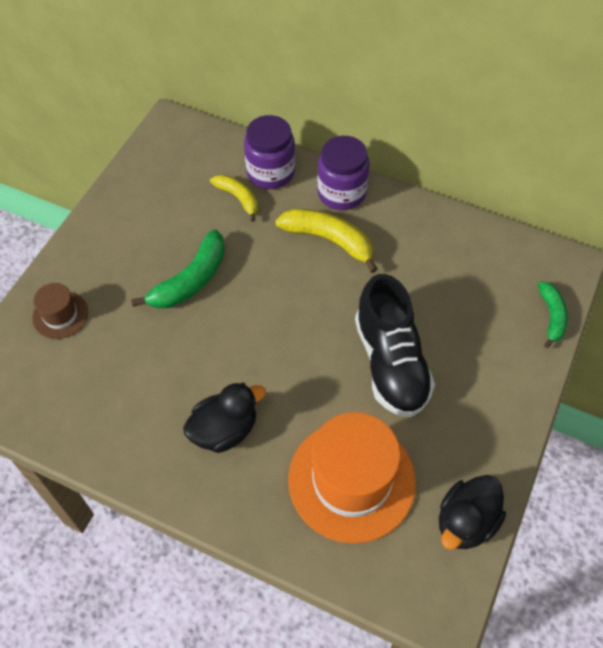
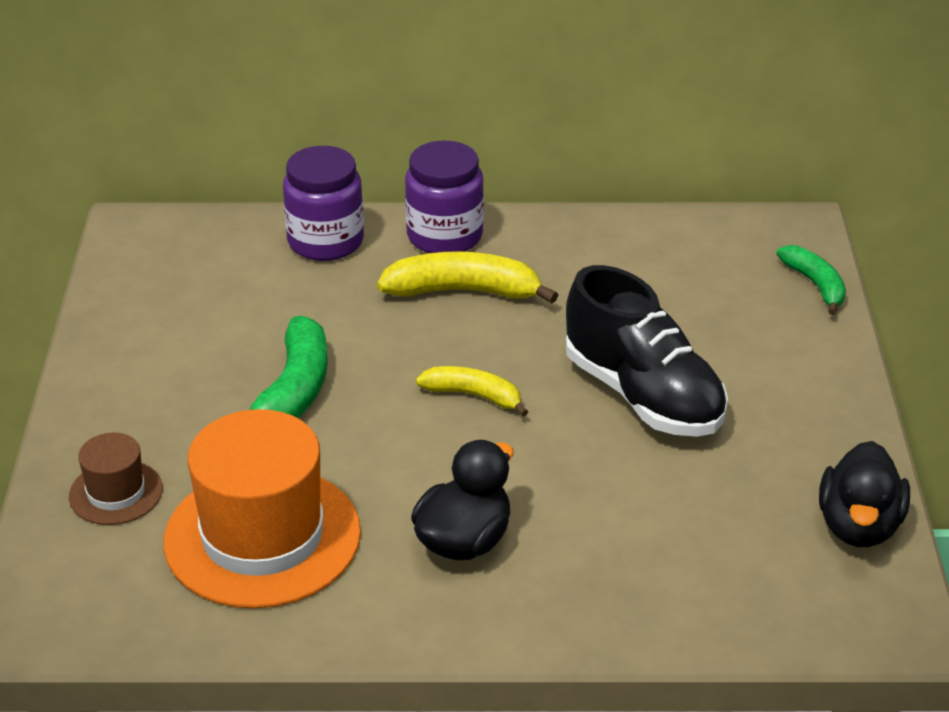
camera: 25 degrees left, 20 degrees down
(238, 198) = (298, 282): yellow banana -> yellow banana (473, 396)
(351, 480) = (680, 535): orange hat -> orange hat (262, 537)

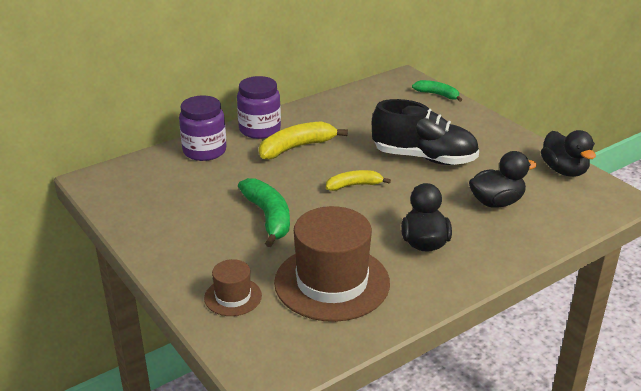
camera: 35 degrees left, 5 degrees down
(262, 537) = (332, 282): orange hat -> brown hat
(664, 528) = (496, 202): none -> black duck

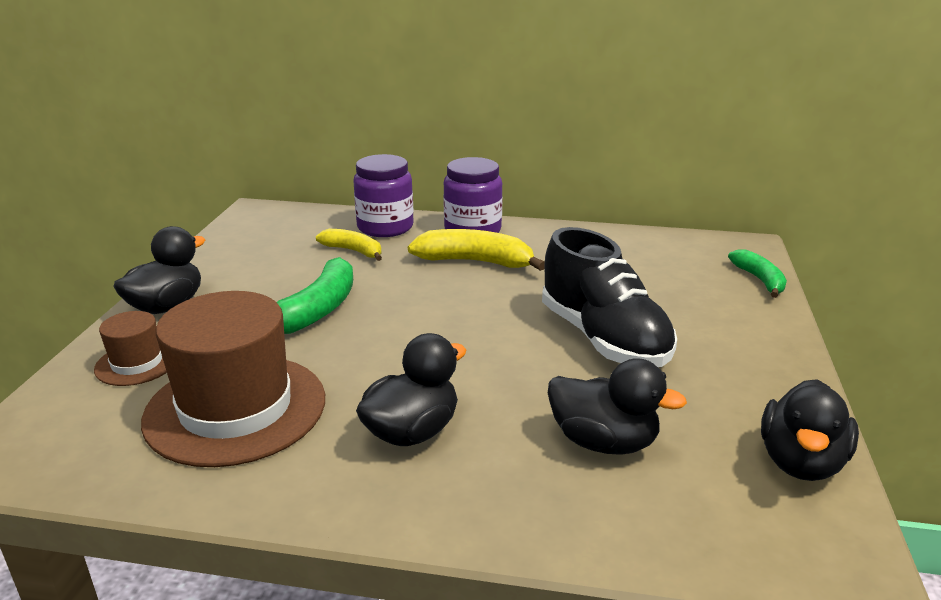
camera: 45 degrees right, 5 degrees down
(176, 262) = (167, 306): none -> black duck
(354, 185) = (460, 326): yellow banana -> yellow banana (353, 251)

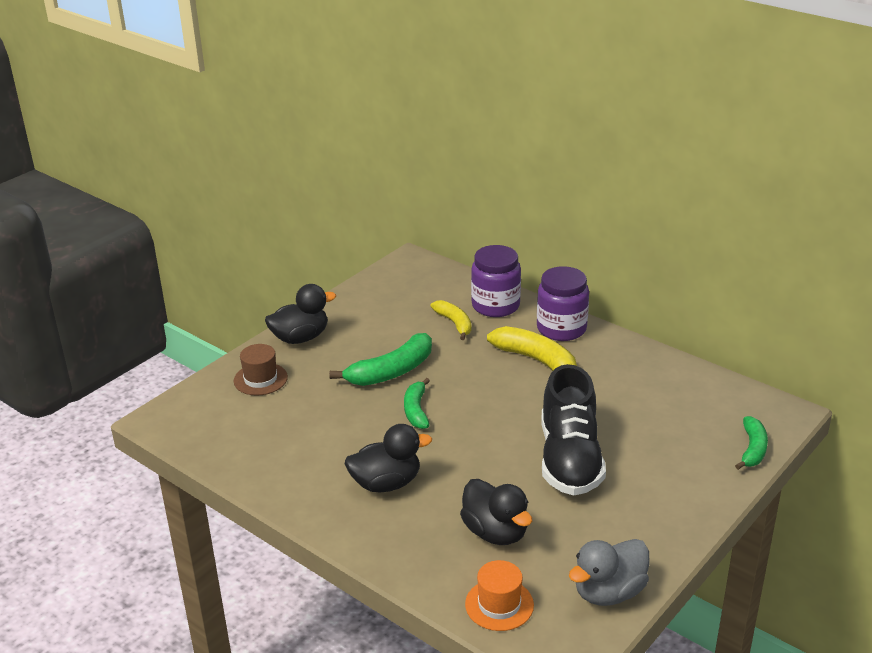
camera: 30 degrees right, 5 degrees up
(236, 408) = (297, 431): brown hat -> none
(381, 341) = (416, 410): none -> green banana
(700, 531) = (499, 604): none -> orange hat
(801, 462) = (609, 592): black duck -> grey duck

